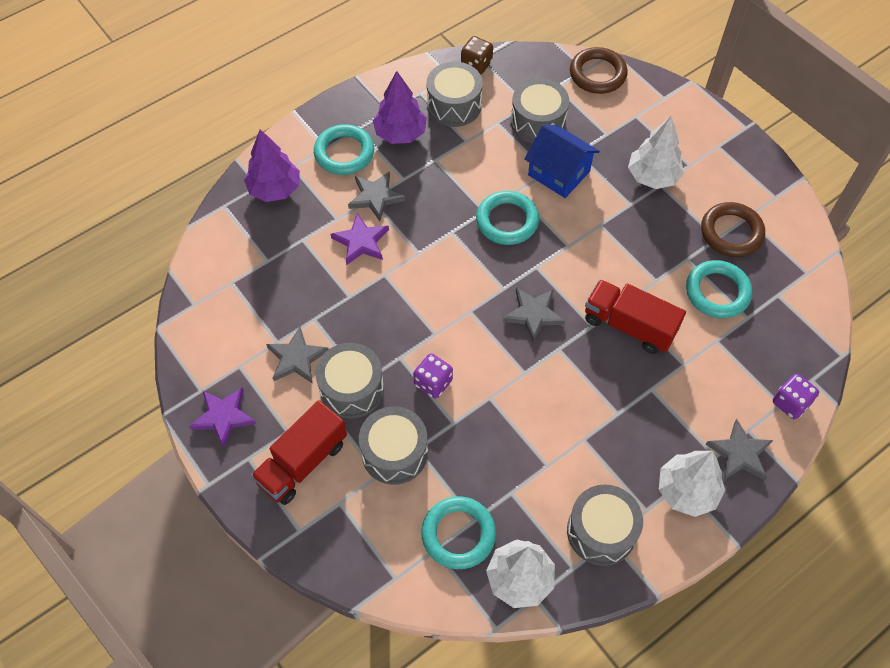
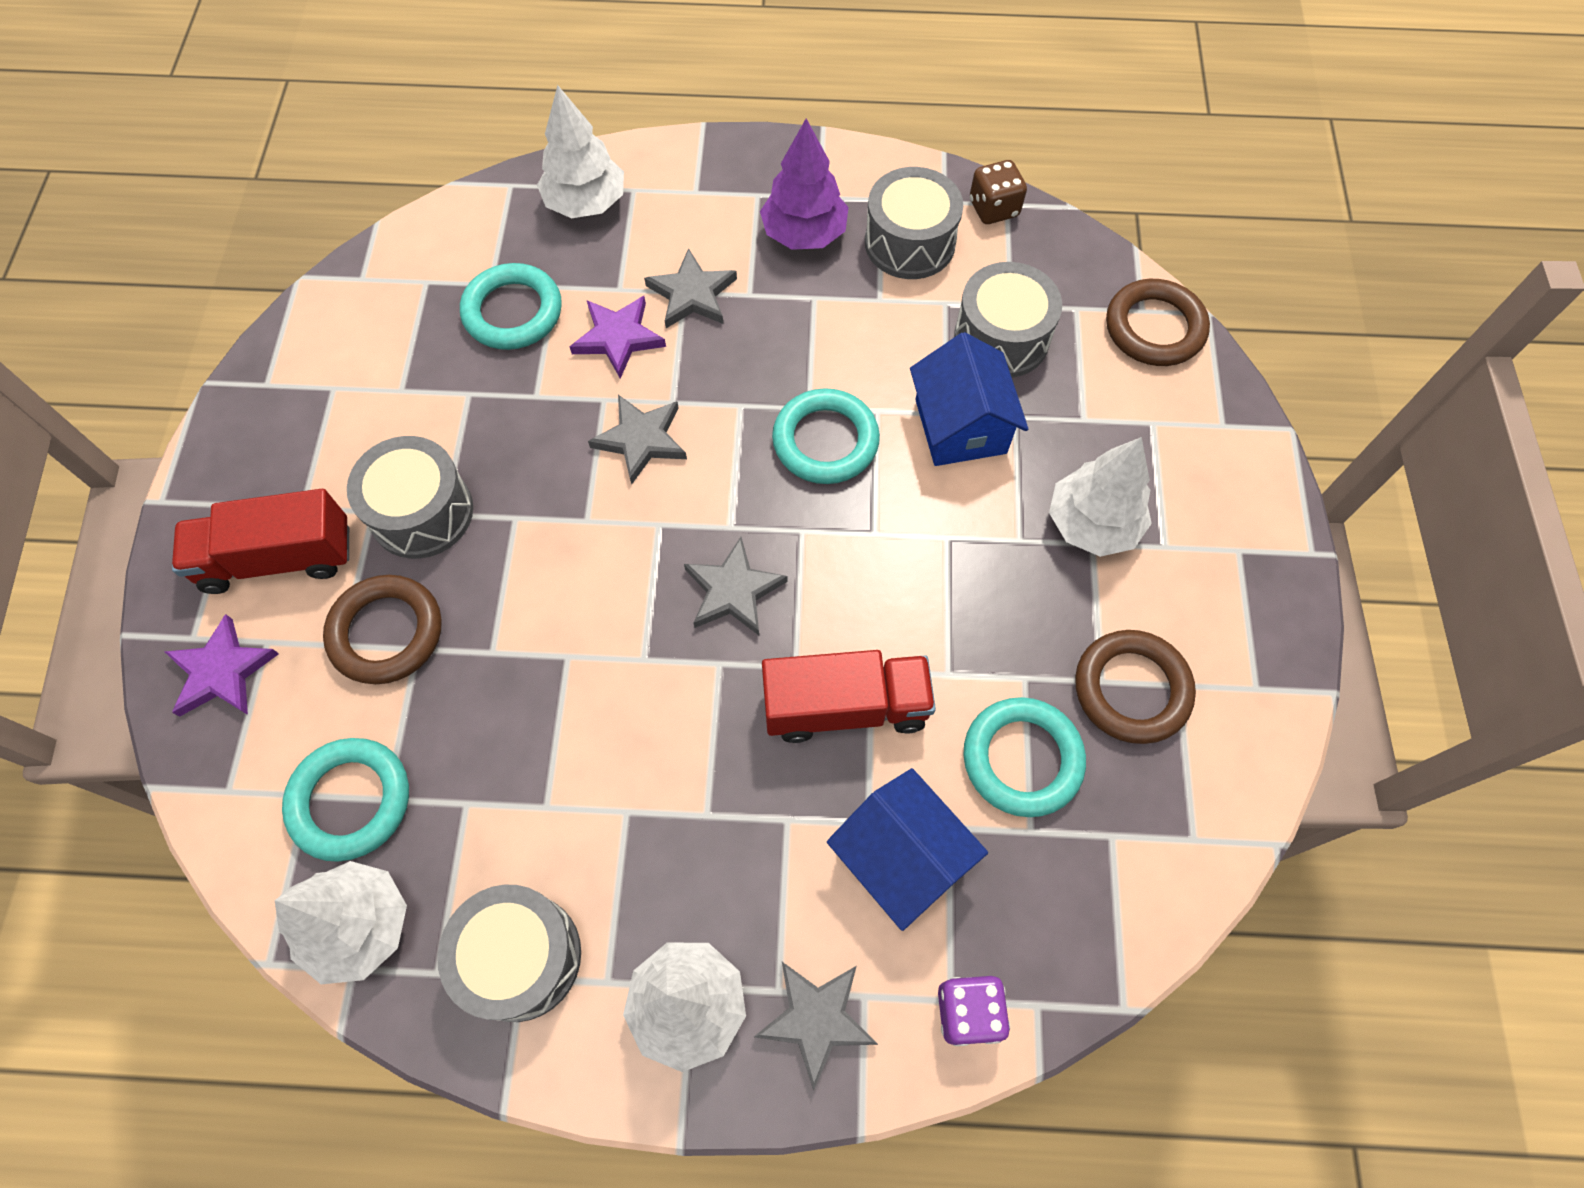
camera: 40 degrees right, 5 degrees up
(223, 417) = (256, 434): purple star -> purple star (222, 671)
(274, 189) = (586, 203): purple tree -> white tree
(296, 358) = (401, 426): grey star -> grey star (641, 440)
(344, 153) = (710, 213): turquoise ring -> turquoise ring (513, 312)
(394, 453) = (386, 632): grey drum -> brown ring
(433, 383) = (520, 581): purple dice -> none
(629, 325) = (845, 706): red truck -> red truck turned 105 degrees clockwise
(710, 367) = (901, 857): none -> blue house

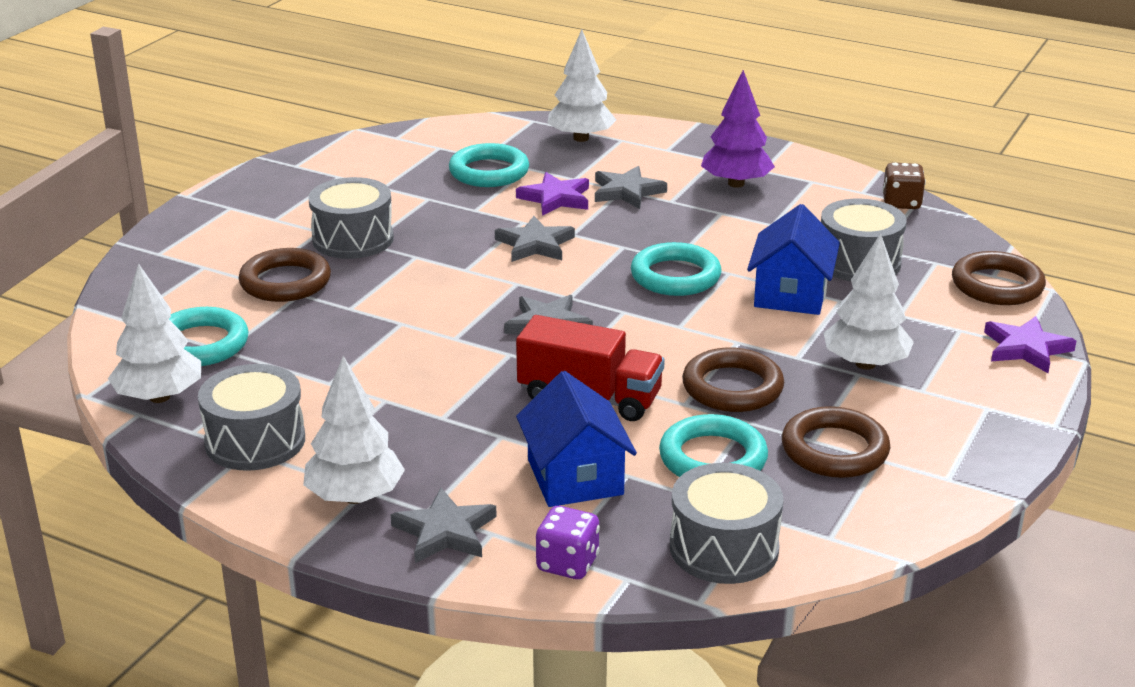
camera: 25 degrees right, 35 degrees down
(222, 671) = (165, 271): purple star -> purple star (1026, 348)
(278, 558) = (241, 235): red truck -> none
(909, 243) = (818, 204): grey drum -> grey drum (724, 548)
(982, 624) = (732, 387): none -> brown ring

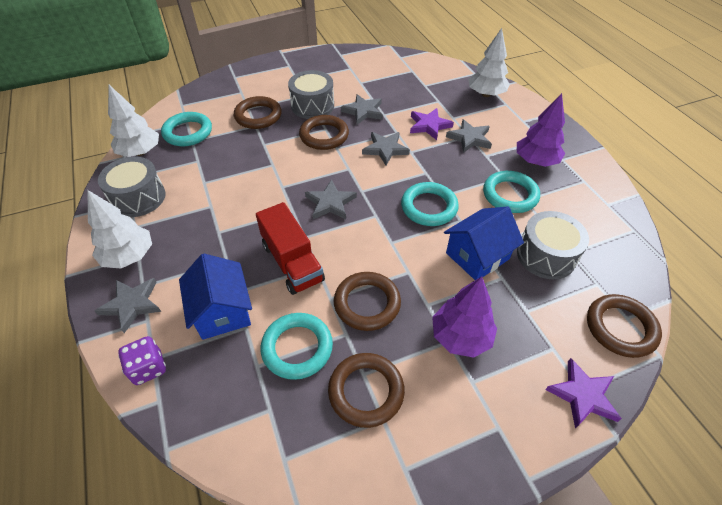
camera: 40 degrees right, 20 degrees up
(426, 264) = (324, 136): none -> brown ring
(440, 217) = (363, 111): none -> grey star
(489, 172) = (417, 95): turquoise ring -> turquoise ring (510, 195)
(575, 477) = (222, 311): blue house -> blue house turned 45 degrees counterclockwise
(724, 548) = (224, 419): grey drum -> none
(865, 364) = (461, 336): white tree -> purple tree
(901, 203) = (625, 225): brown dice -> none

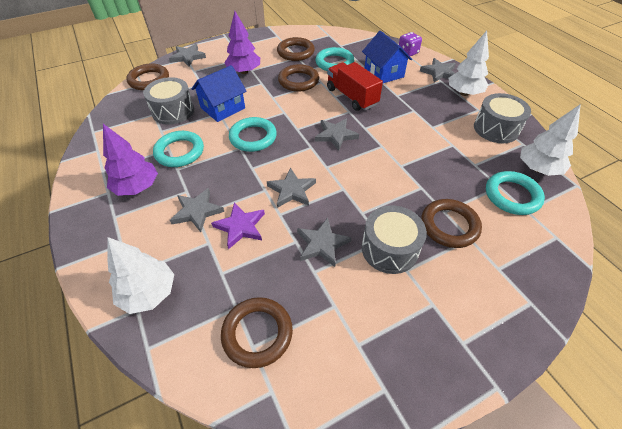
camera: 175 degrees right, 0 degrees up
(324, 136) = (361, 203): brown ring -> brown ring (257, 333)
(583, 395) = (188, 57): purple star -> grey star

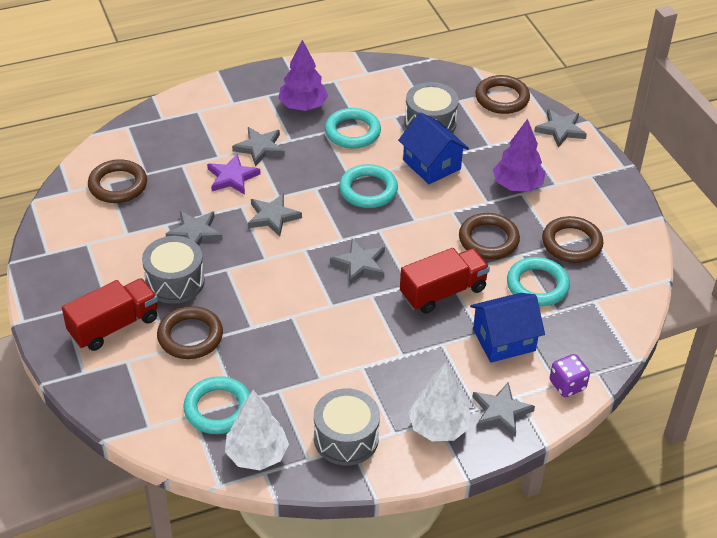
camera: 95 degrees right, 5 degrees down
(149, 293) = (175, 123): white tree -> none
(464, 289) = (114, 326): none -> red truck

